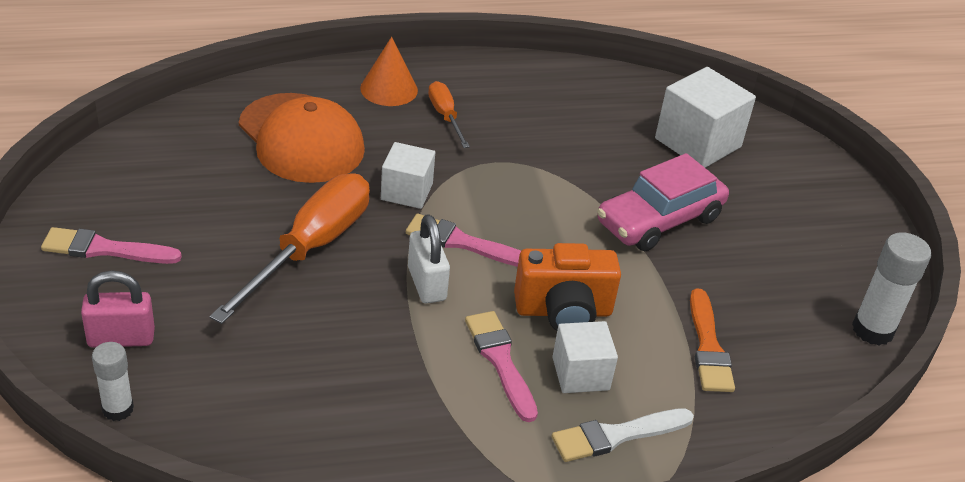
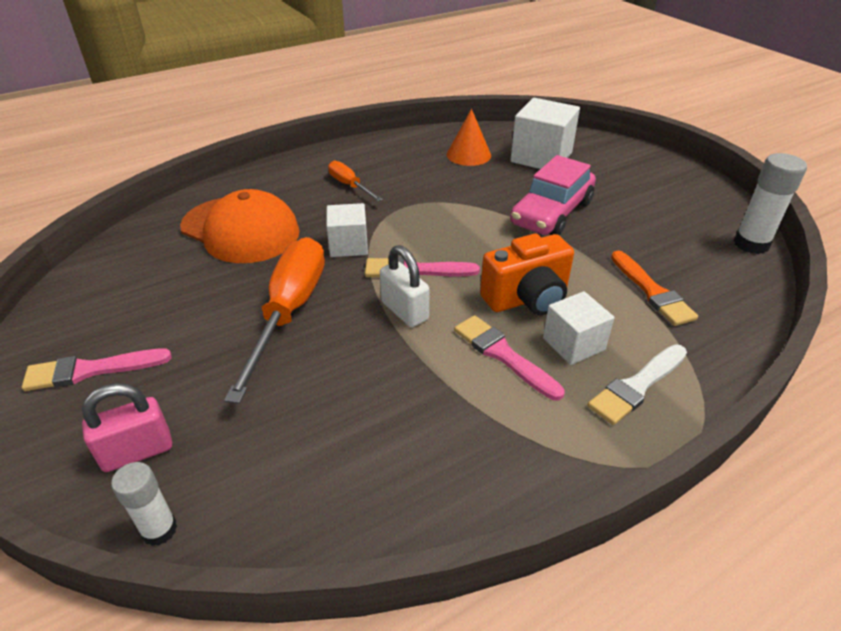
camera: 15 degrees left, 0 degrees up
(389, 89) = (295, 178): orange cone -> orange cone (468, 155)

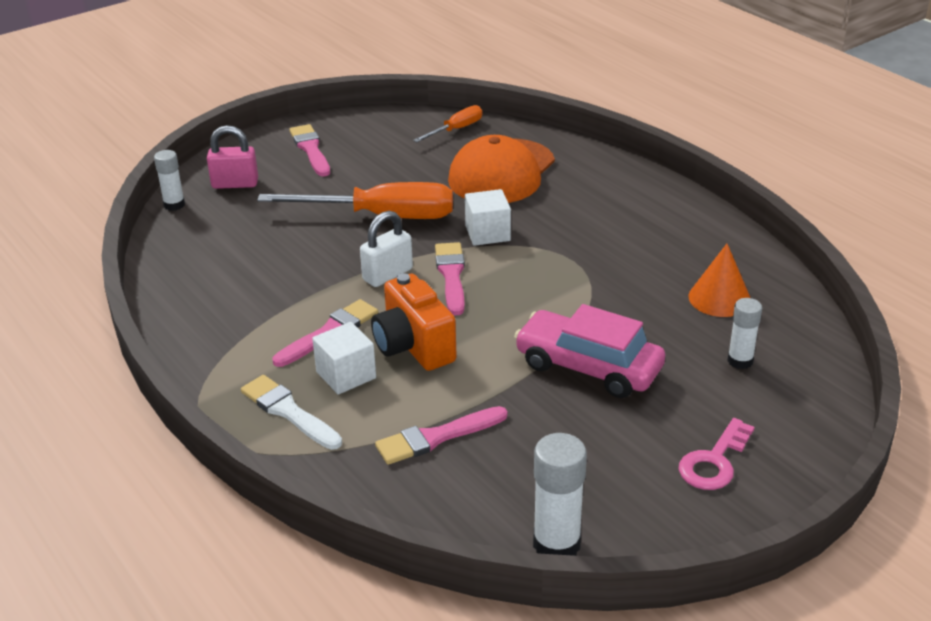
camera: 85 degrees right, 5 degrees down
(137, 451) = (235, 184): pink padlock -> pink padlock turned 60 degrees counterclockwise
(349, 185) = (606, 220): orange screwdriver -> orange screwdriver (456, 129)
(541, 157) = (740, 361): white cube -> white glue stick
(647, 179) = (714, 462): none -> pink key
(652, 291) = (437, 437): orange brush -> pink brush

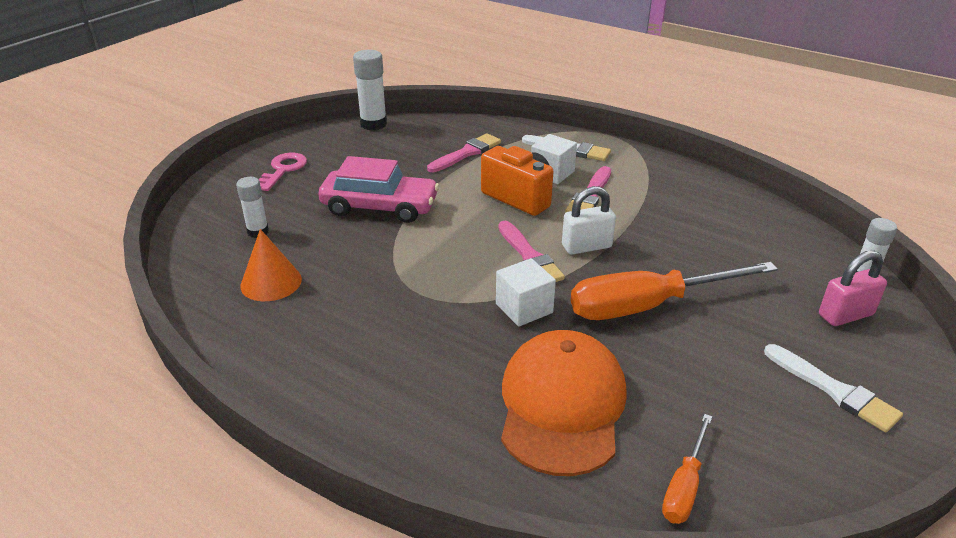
camera: 160 degrees right, 0 degrees up
(311, 149) = (833, 390): pink brush -> white brush
(387, 275) = (586, 246): white padlock -> white padlock turned 45 degrees clockwise

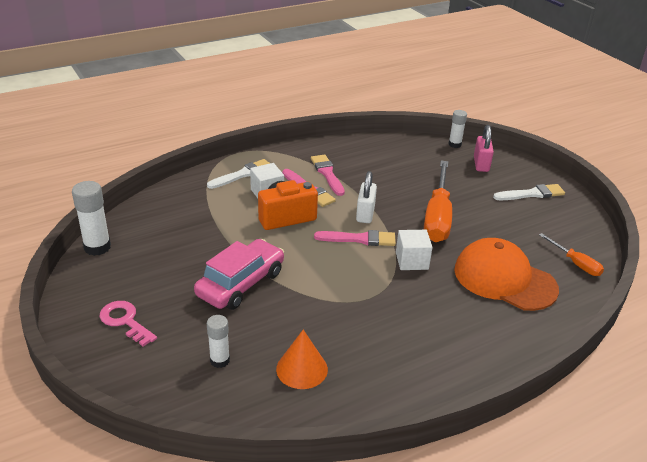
camera: 65 degrees left, 0 degrees up
(466, 153) = (201, 218): pink brush -> pink brush (327, 174)

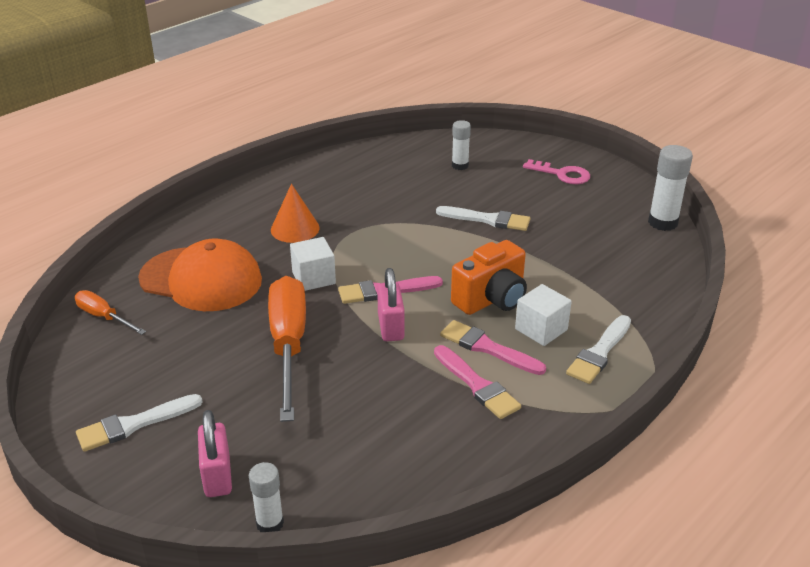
camera: 165 degrees right, 0 degrees up
(241, 284) = (487, 219): pink car -> white brush
(302, 369) = (390, 172): orange cone -> orange cone (295, 229)
(365, 214) = (391, 327): white padlock -> pink padlock

